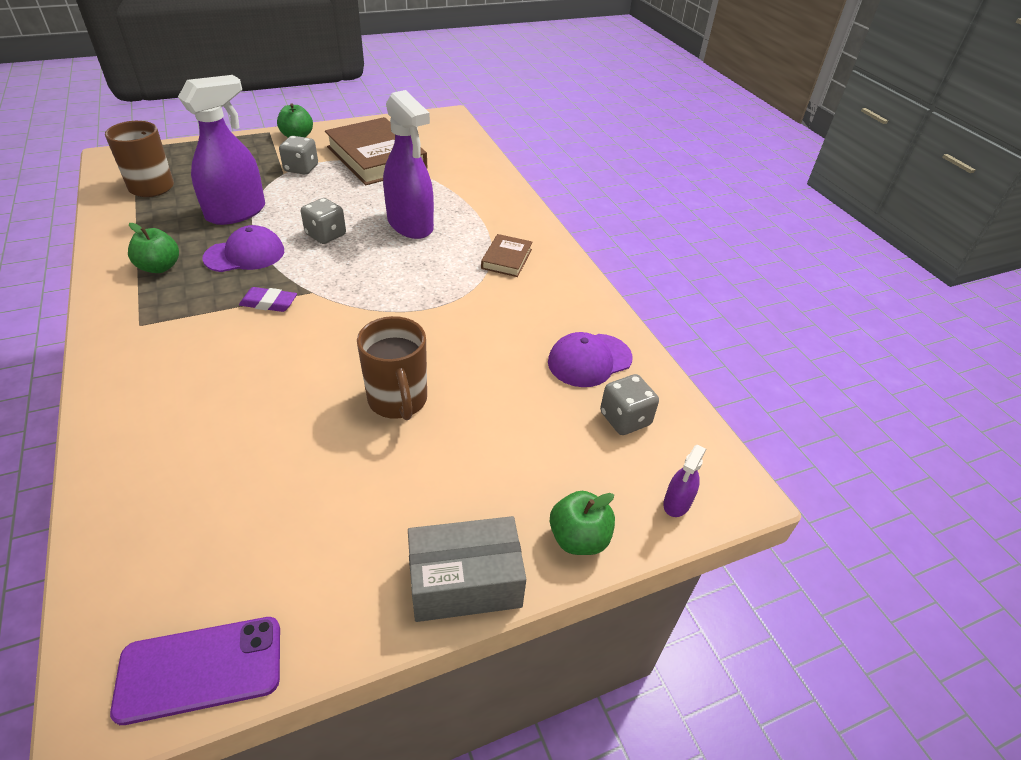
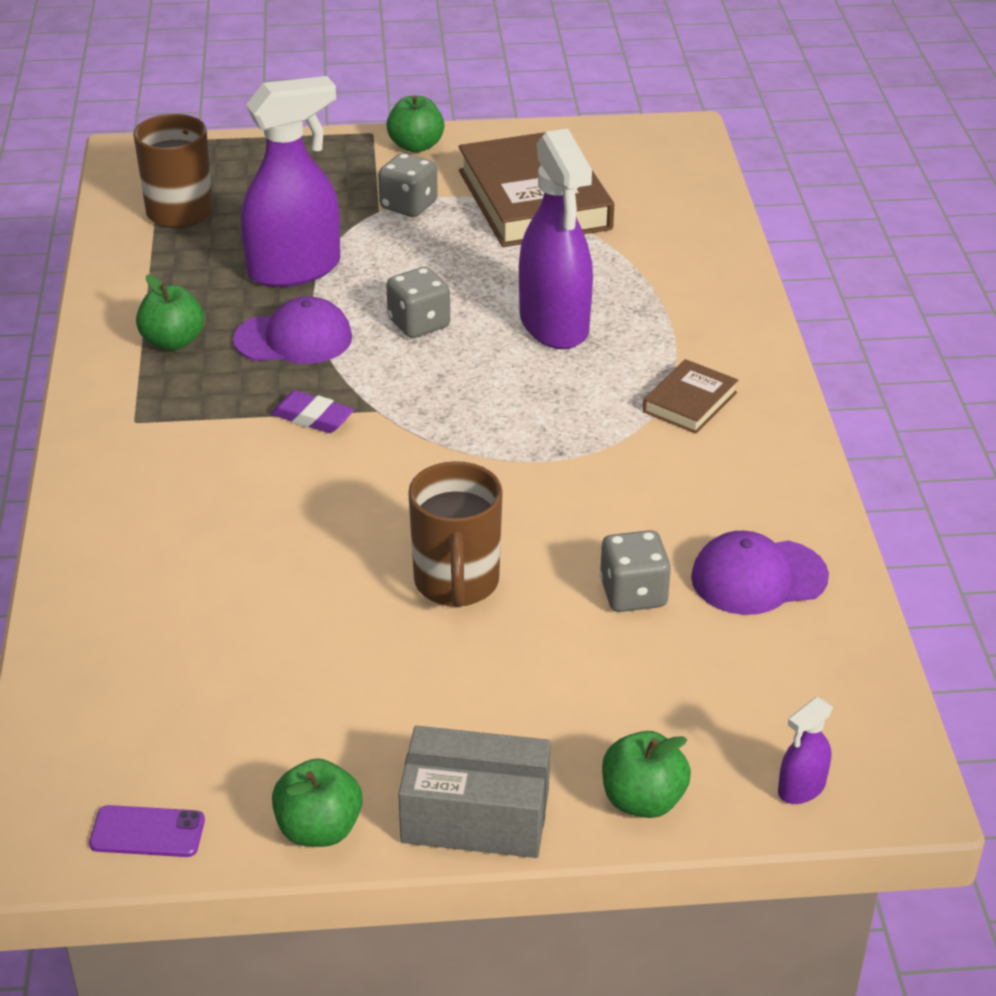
camera: 20 degrees right, 5 degrees down
(200, 669) = (147, 832): purple phone -> purple phone, size x0.60
(347, 626) = (319, 829): none -> green apple
(625, 419) = (776, 667): grey dice -> grey dice (633, 594)

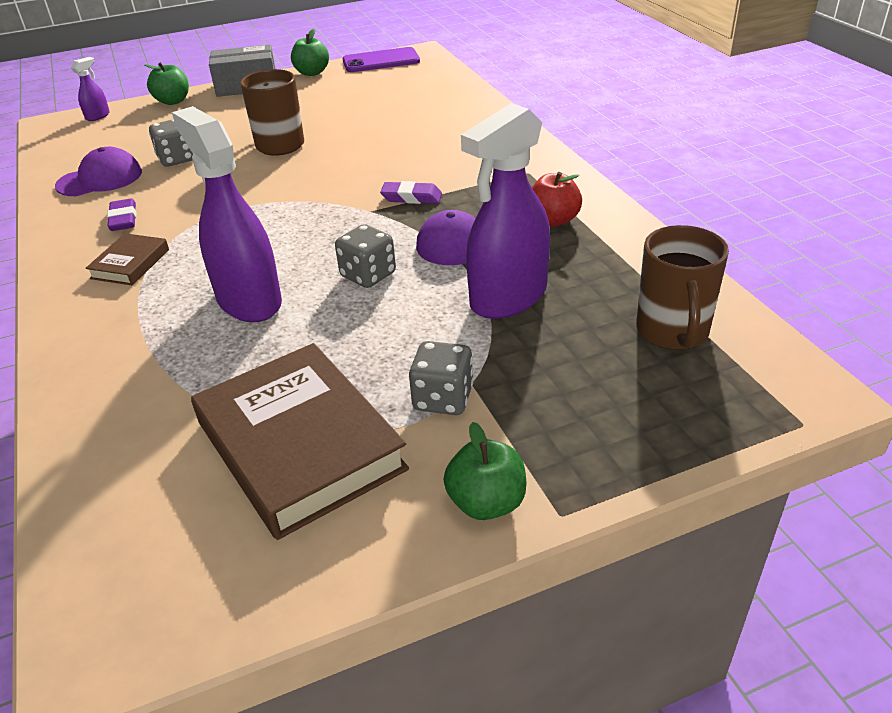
camera: 165 degrees right, 0 degrees up
(147, 832) = (381, 61): purple phone -> purple phone, size x1.66
(173, 341) = (553, 220): green apple -> red apple
(708, 479) = (123, 219): none -> purple eraser

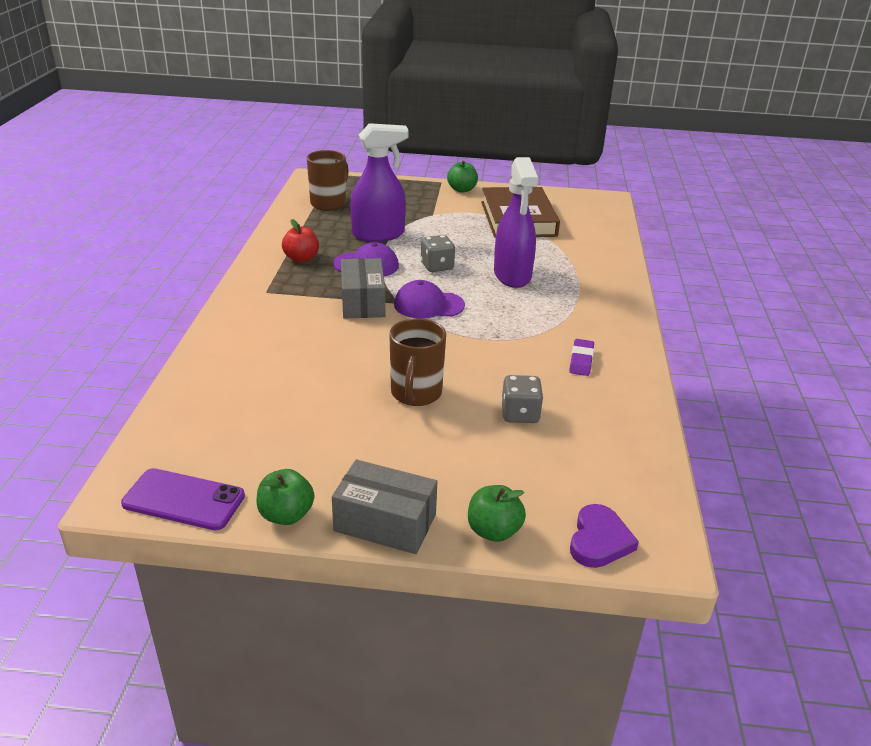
camera: 155 degrees left, 5 degrees down
(98, 116) = (599, 540): purple spray bottle -> purple heart
(100, 179) = (599, 416): purple cap -> purple cap (428, 305)
(130, 264) = (580, 321): brown book -> none
(411, 197) = (363, 302): purple eraser -> grey box
(443, 398) = (449, 214): grey dice -> none

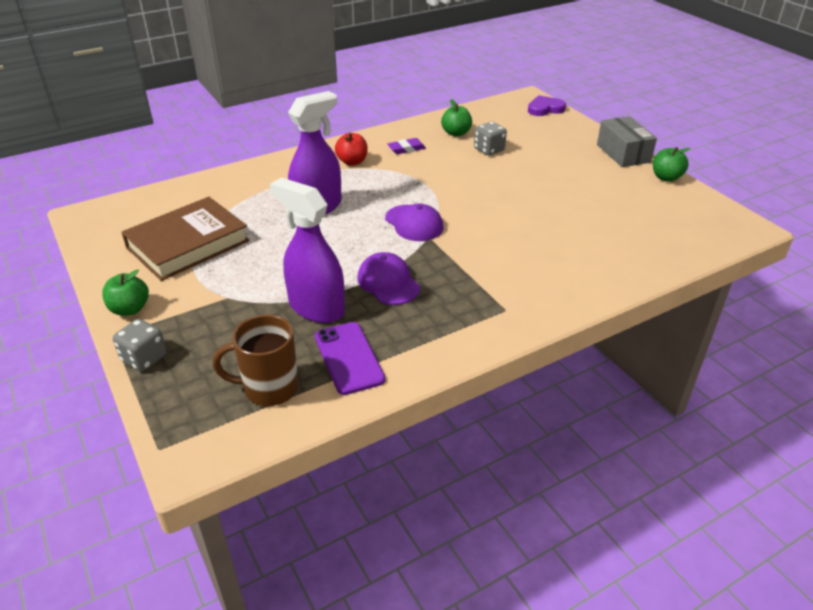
camera: 125 degrees left, 5 degrees up
(184, 500) = (714, 209): purple phone -> purple phone (349, 358)
(301, 258) = (424, 326): red apple -> red apple (352, 162)
(363, 302) = (451, 253): grey box -> none
(416, 394) = (522, 184): brown mug -> none
(437, 266) = (344, 246): grey dice -> grey dice (144, 358)
(494, 531) = (581, 129): green apple -> green apple (456, 133)

